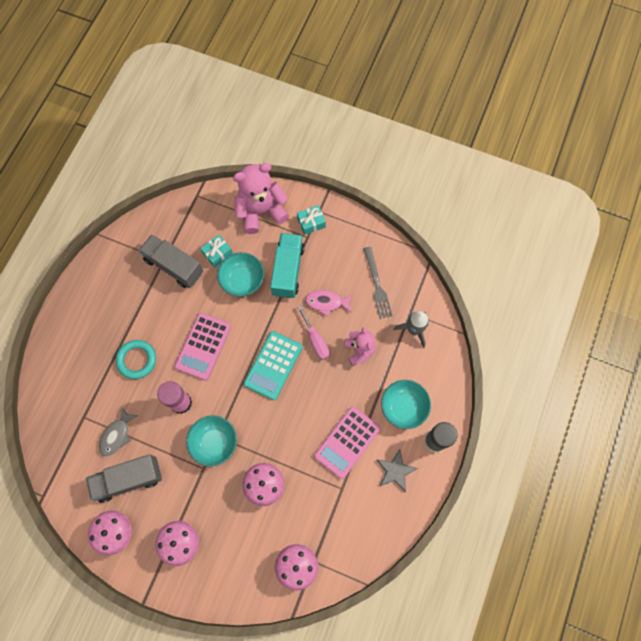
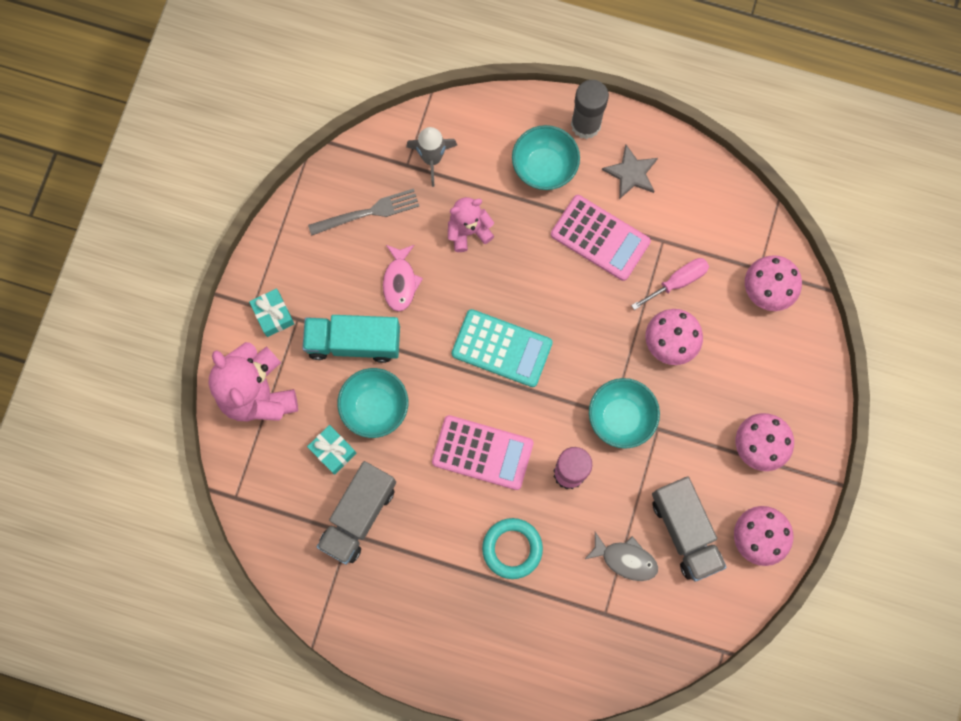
camera: 95 degrees left, 5 degrees up
(315, 340) = (459, 292): pink screwdriver -> pink screwdriver (677, 282)

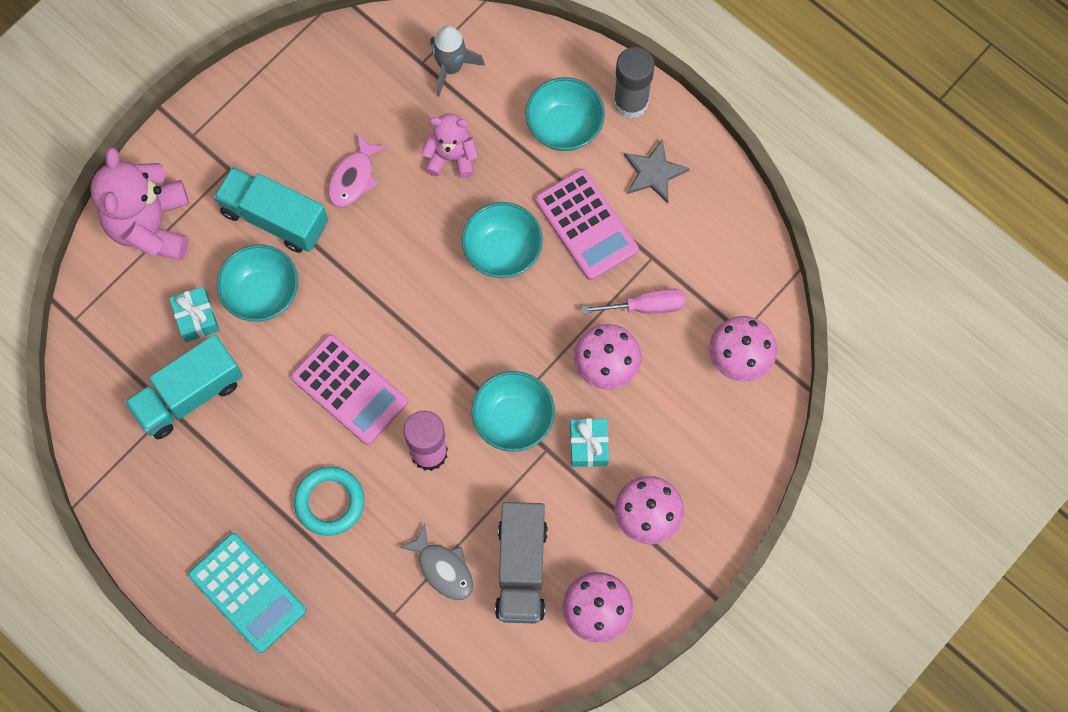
camera: 25 degrees right, 5 degrees down
(273, 315) = (207, 154): turquoise gift -> turquoise gift (588, 445)
(358, 515) = (189, 395): grey truck -> turquoise truck
(368, 212) = (357, 94): grey fork -> none
(501, 348) = (424, 292): turquoise calculator -> turquoise calculator (247, 593)
(546, 288) = (502, 251): none -> turquoise bowl

